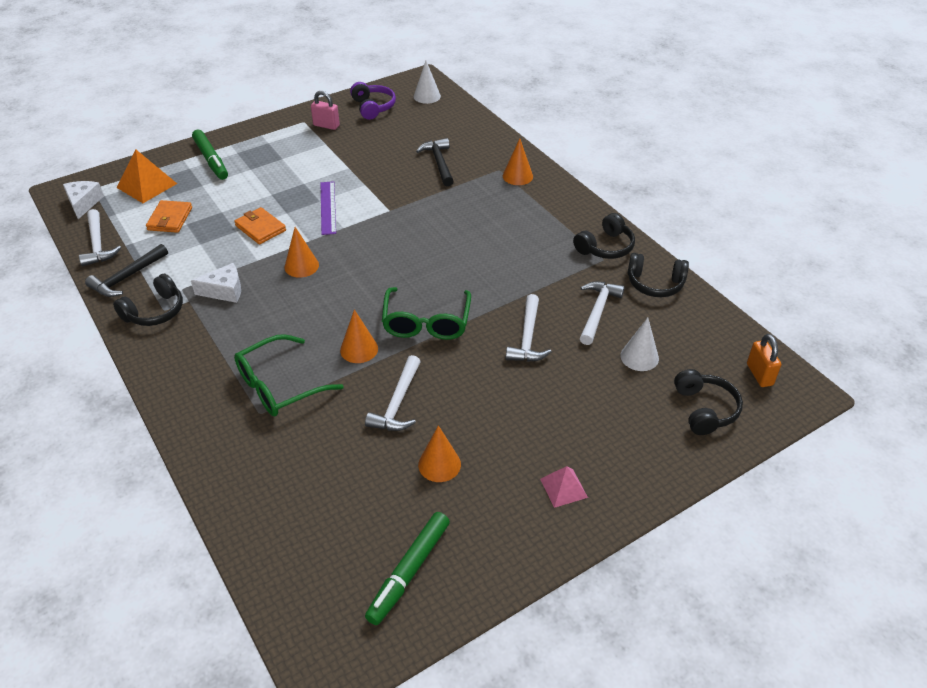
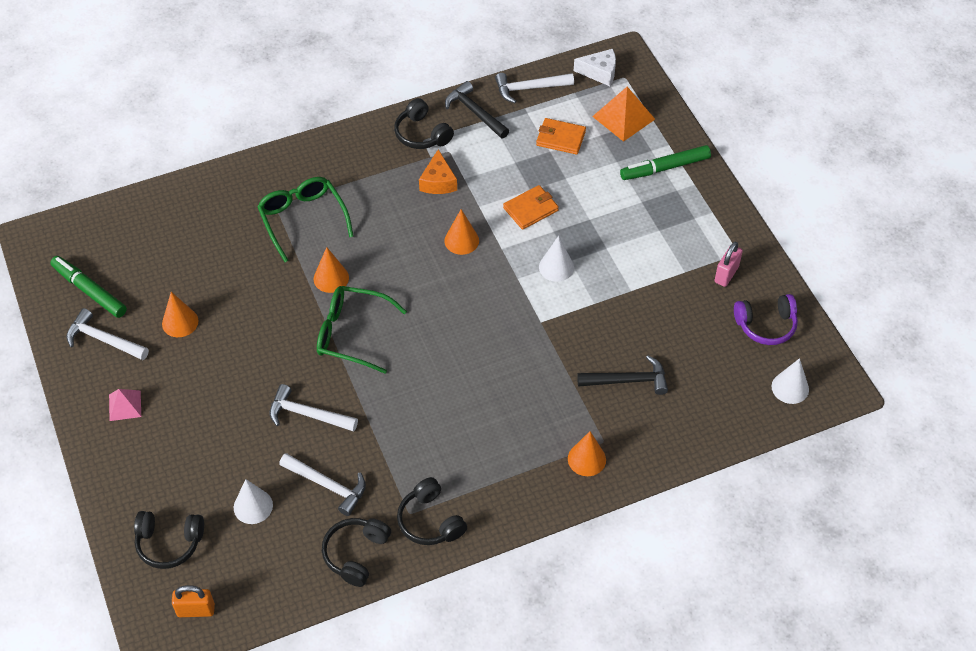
camera: 100 degrees right, 10 degrees up
(224, 291) = (438, 182): white cheese -> orange cheese
(328, 207) = (556, 267): purple ruler -> white cone
(397, 403) = (256, 300): white hammer -> white hammer (104, 340)

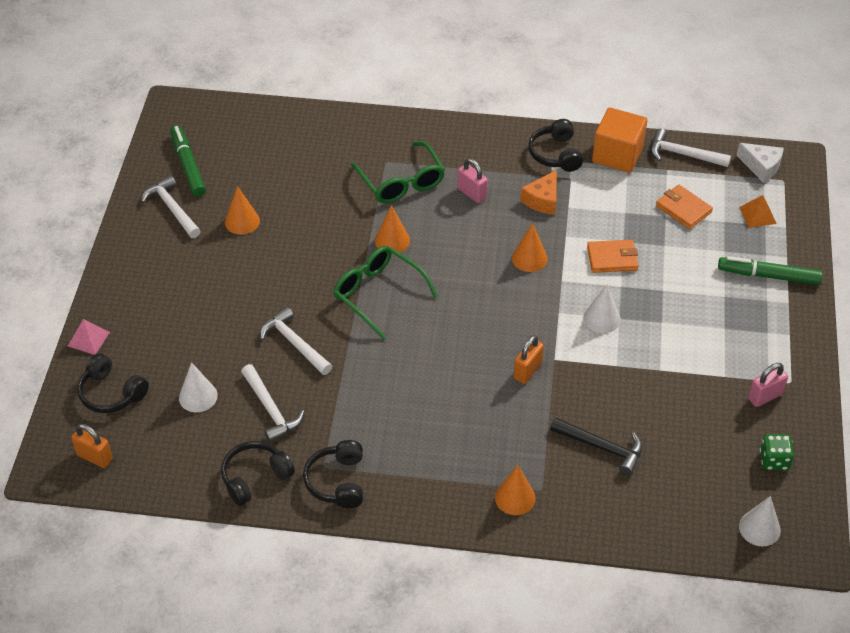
camera: 30 degrees right, 5 degrees down
(125, 405) = (153, 268): pink pyramid -> pink pyramid (88, 339)
(303, 219) = (401, 182): green glasses -> green glasses turned 150 degrees clockwise
(372, 202) = (472, 193): none -> pink padlock
(475, 112) = (617, 155): black hammer -> orange cube
(525, 343) = (527, 371): none -> orange padlock
(623, 117) = (757, 215): orange pyramid -> orange pyramid, size x0.61
(766, 325) = (774, 460): purple headphones -> green dice

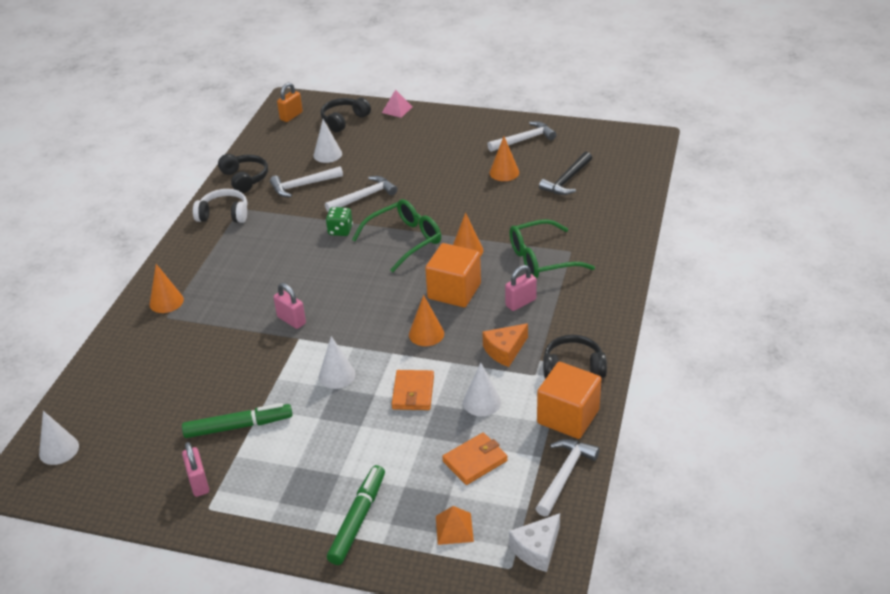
camera: 100 degrees right, 10 degrees down
(188, 165) = (574, 146): green marker -> green marker (238, 426)
(337, 481) = (224, 214): black headphones -> white headphones
(461, 244) = (454, 291): none -> orange cube
(527, 371) = (291, 320): orange padlock -> pink padlock
(542, 200) = (505, 350): orange cheese -> orange cheese turned 75 degrees counterclockwise
(601, 447) = (191, 357): black hammer -> black hammer (567, 180)
(613, 210) = (482, 402): none -> white cone
(774, 460) = (123, 475): green dice -> green dice (340, 230)

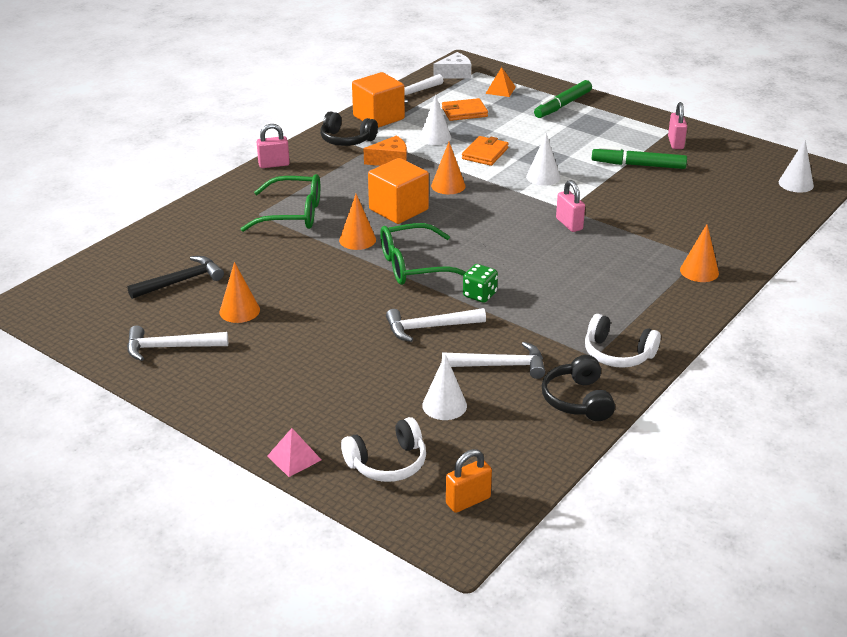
camera: 160 degrees left, 5 degrees down
(344, 120) = (387, 463): black headphones -> white headphones
(520, 302) = (346, 187): pink padlock -> pink padlock (274, 164)

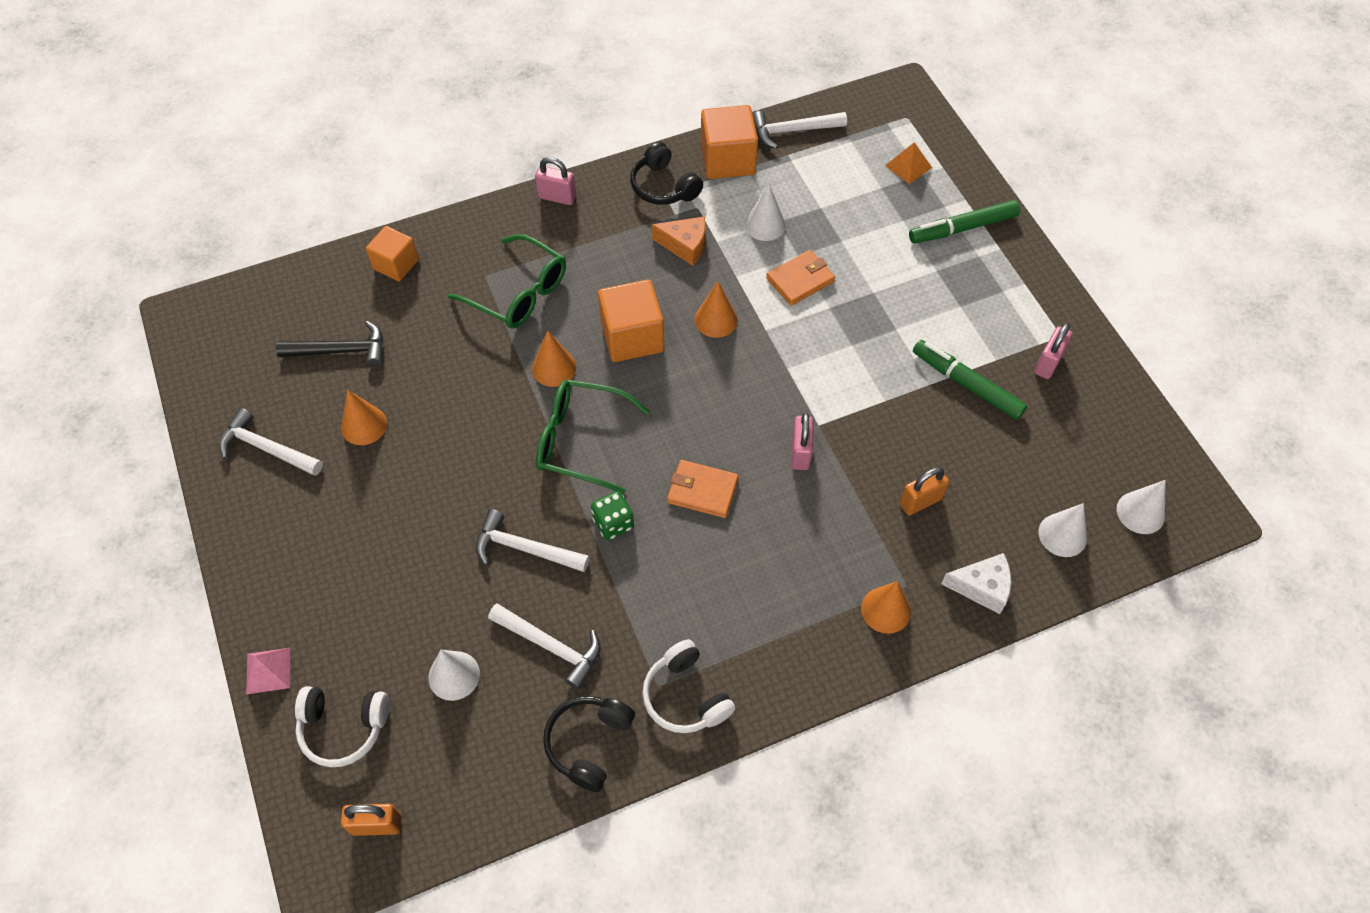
camera: 30 degrees right, 25 degrees up
(181, 228) = (396, 264): none -> orange cube
(455, 74) = (876, 112): white cheese -> white cheese (982, 587)
(464, 112) = (833, 191): orange wallet -> orange wallet (702, 491)
(543, 177) = (835, 354): white cone -> white cone (1062, 535)
(667, 220) = (920, 501): none -> orange padlock

